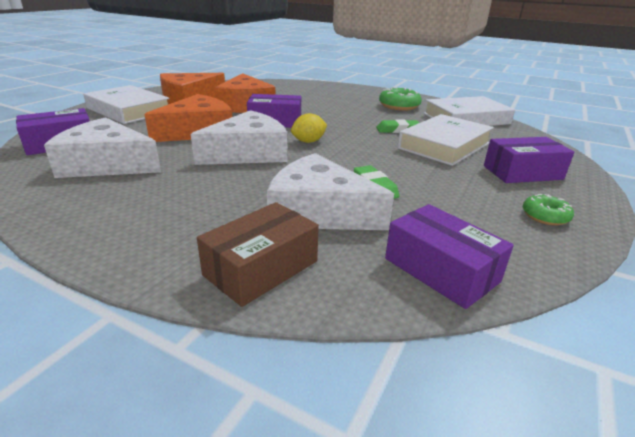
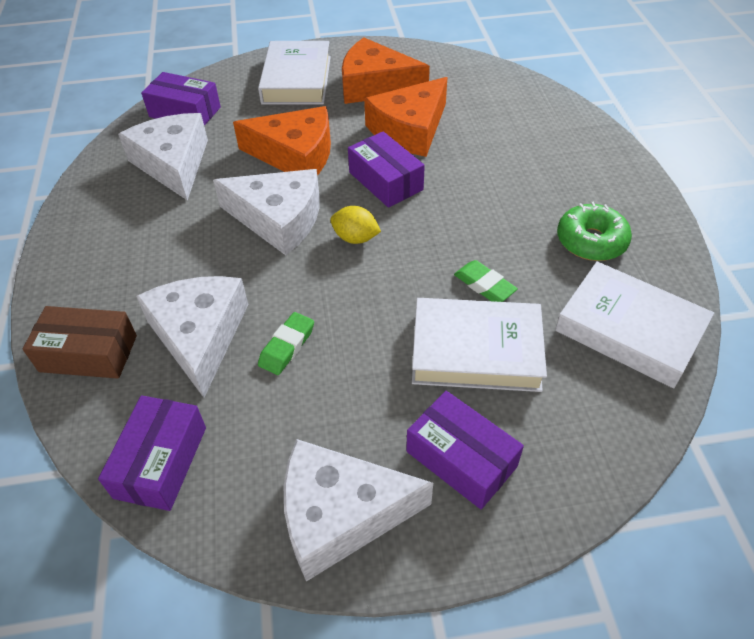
camera: 55 degrees right, 20 degrees up
(545, 216) = (340, 514): green donut -> white cheese

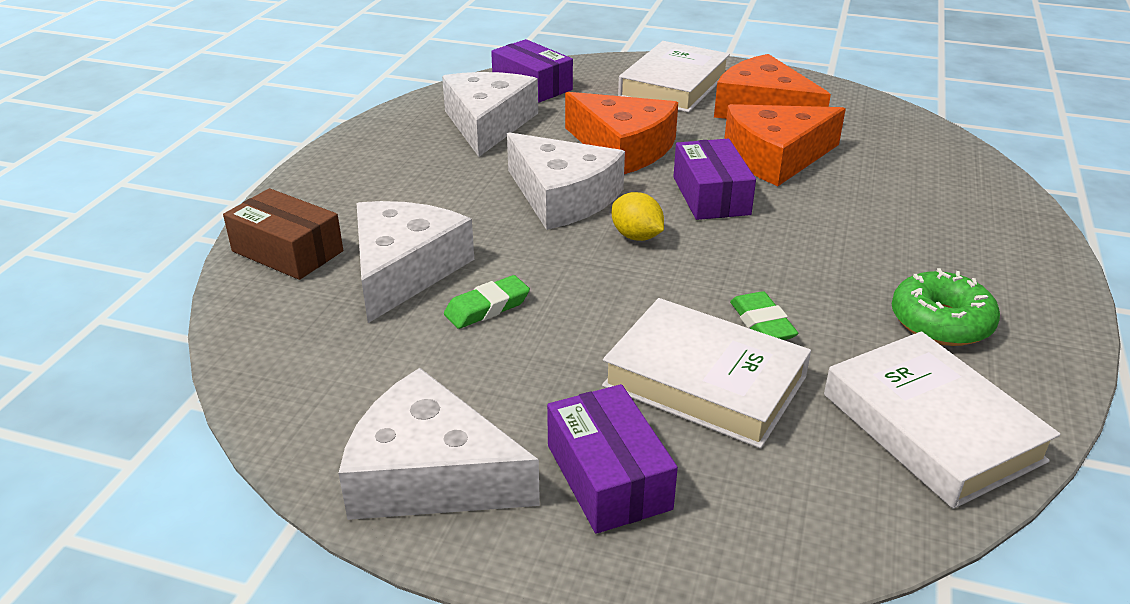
camera: 25 degrees right, 15 degrees down
(161, 462) = (285, 361): purple box -> none

